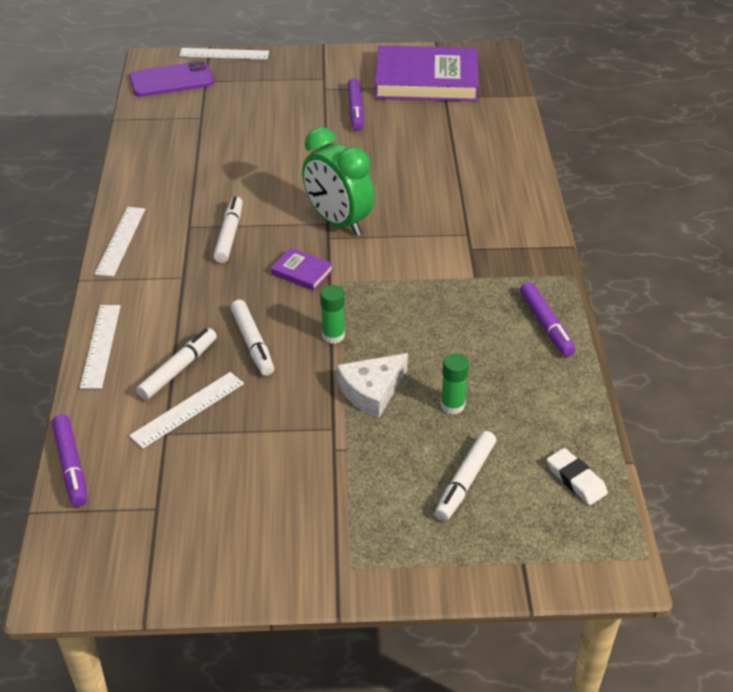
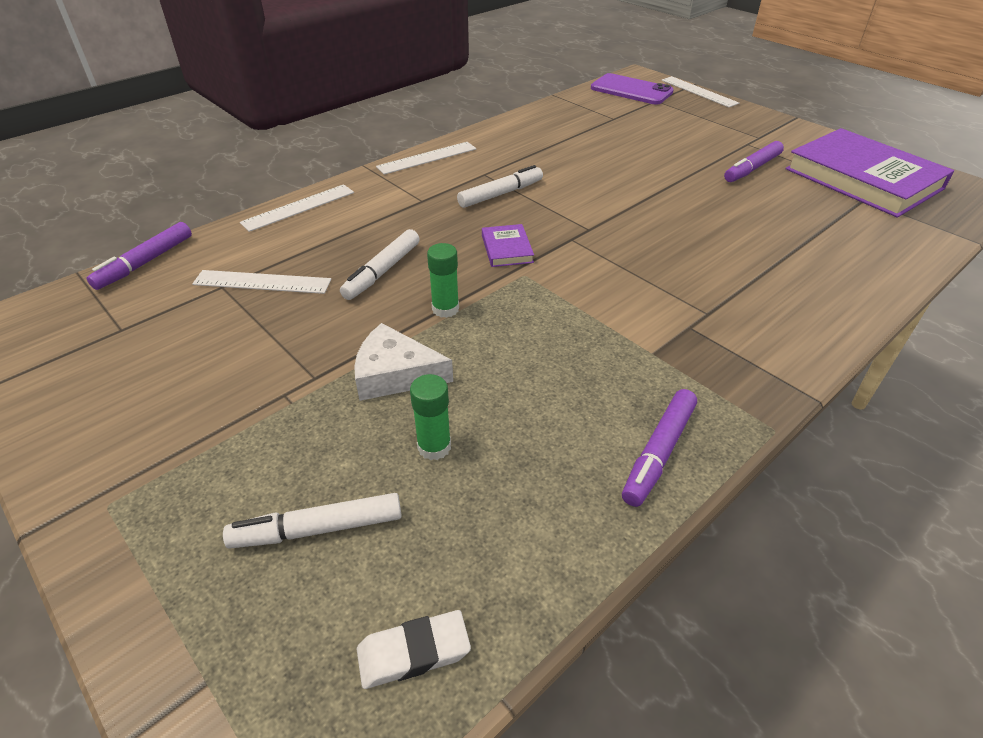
camera: 50 degrees right, 0 degrees up
(178, 369) = (308, 253): white marker -> none
(338, 222) = (599, 233): green clock -> none
(576, 479) = (413, 652): white eraser -> white eraser turned 60 degrees clockwise

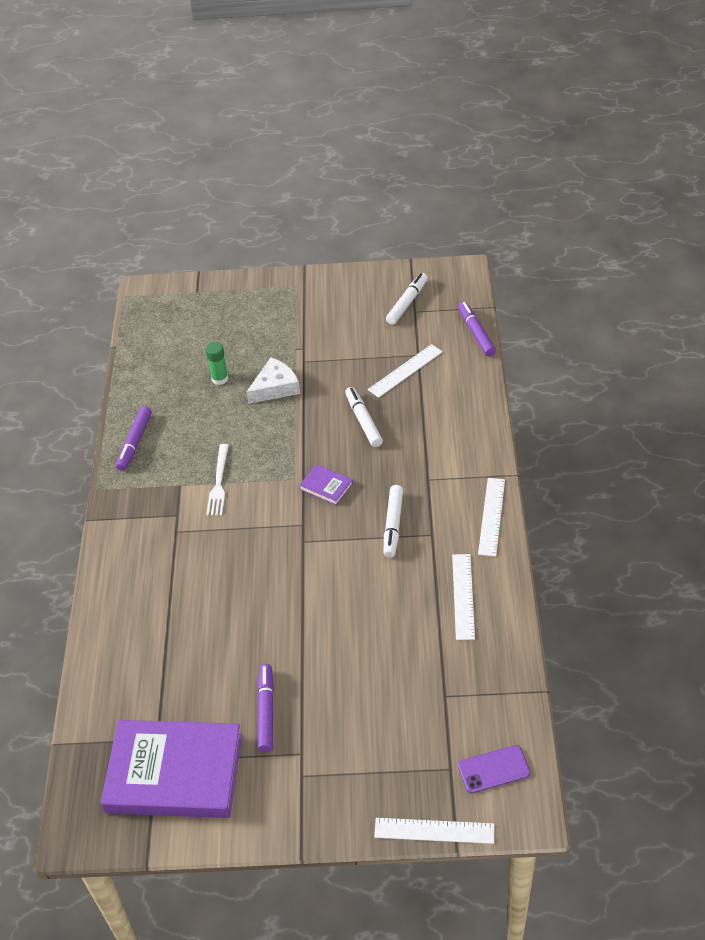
camera: 135 degrees right, 5 degrees up
(299, 207) = (480, 416): white ruler -> white ruler (463, 596)
(318, 529) = (221, 332): white marker -> white marker (407, 303)
(413, 652) = (151, 335): white eraser -> none
(445, 309) = (301, 429): green glue stick -> none
(605, 324) = (218, 483): none -> white fork
(631, 90) = (494, 769): purple phone -> purple phone, size x0.66
(658, 452) = (135, 442): purple marker -> purple marker turned 150 degrees counterclockwise

